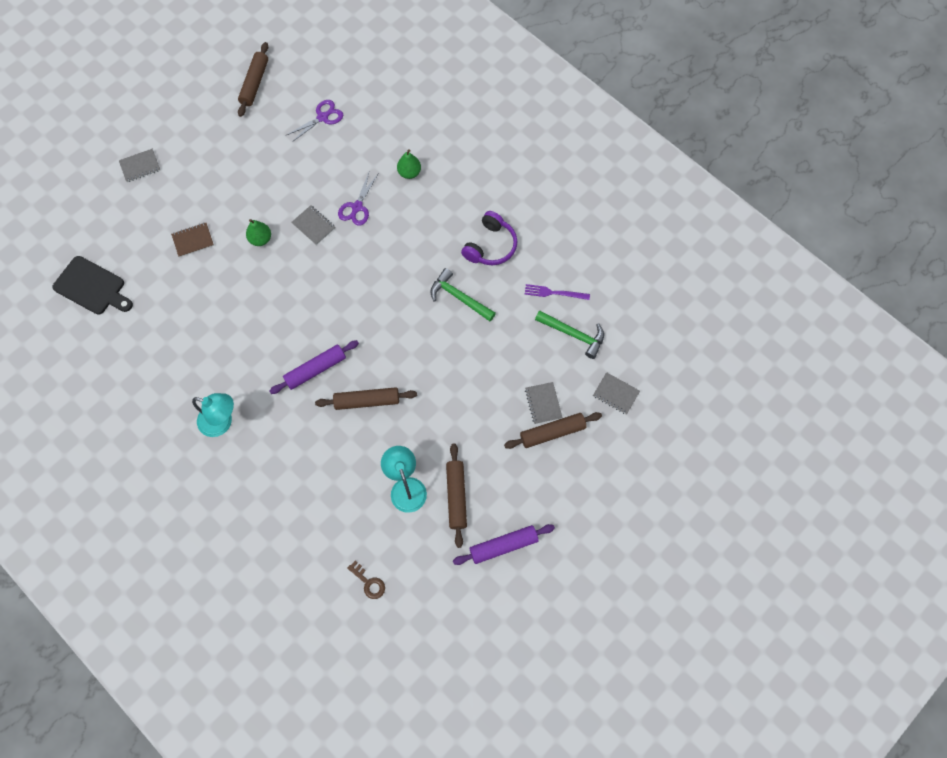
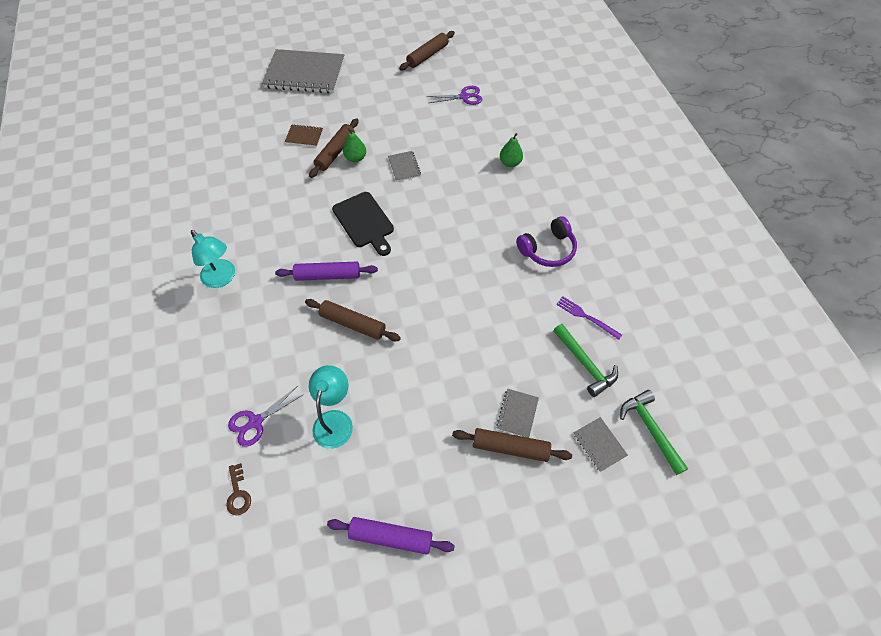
camera: 30 degrees right, 10 degrees down
(92, 287) = (208, 135): black cutting board -> black cutting board (364, 222)
(140, 166) = (305, 74): grey notebook -> grey notebook, size x2.35
(357, 207) = (449, 169): purple scissors -> purple scissors (255, 422)
(456, 496) = (376, 457): brown rolling pin -> brown rolling pin (335, 152)
(459, 297) = (492, 278): green hammer -> green hammer (650, 429)

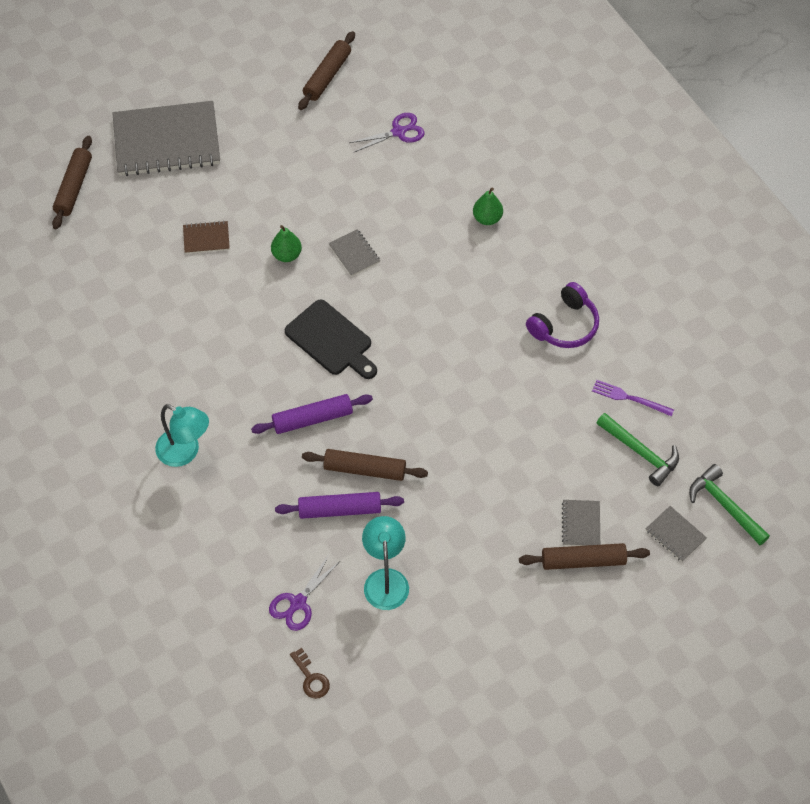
camera: 15 degrees left, 0 degrees up
(335, 152) = (257, 252): brown rolling pin -> brown rolling pin (74, 187)
(391, 537) = (487, 677): purple rolling pin -> purple rolling pin (339, 509)

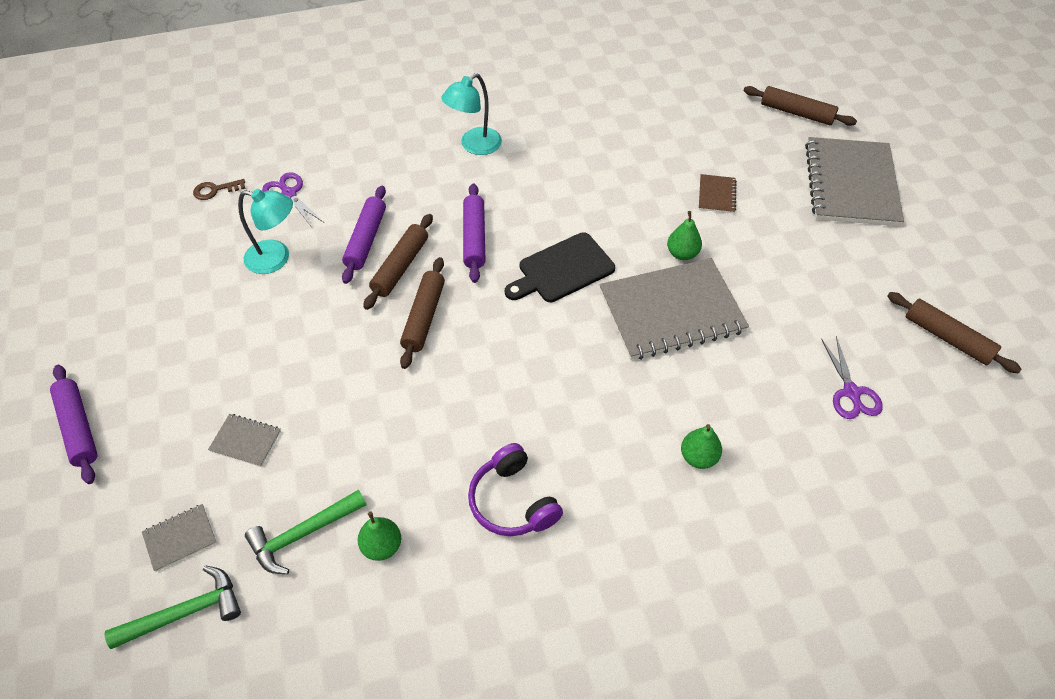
camera: 105 degrees right, 5 degrees down
(354, 254) = (671, 311): grey notebook -> grey notebook, size x2.35
(583, 561) = (202, 430): brown rolling pin -> brown rolling pin (424, 317)
(615, 660) = (78, 427): none -> purple rolling pin
(629, 398) = (382, 546): purple fork -> green pear

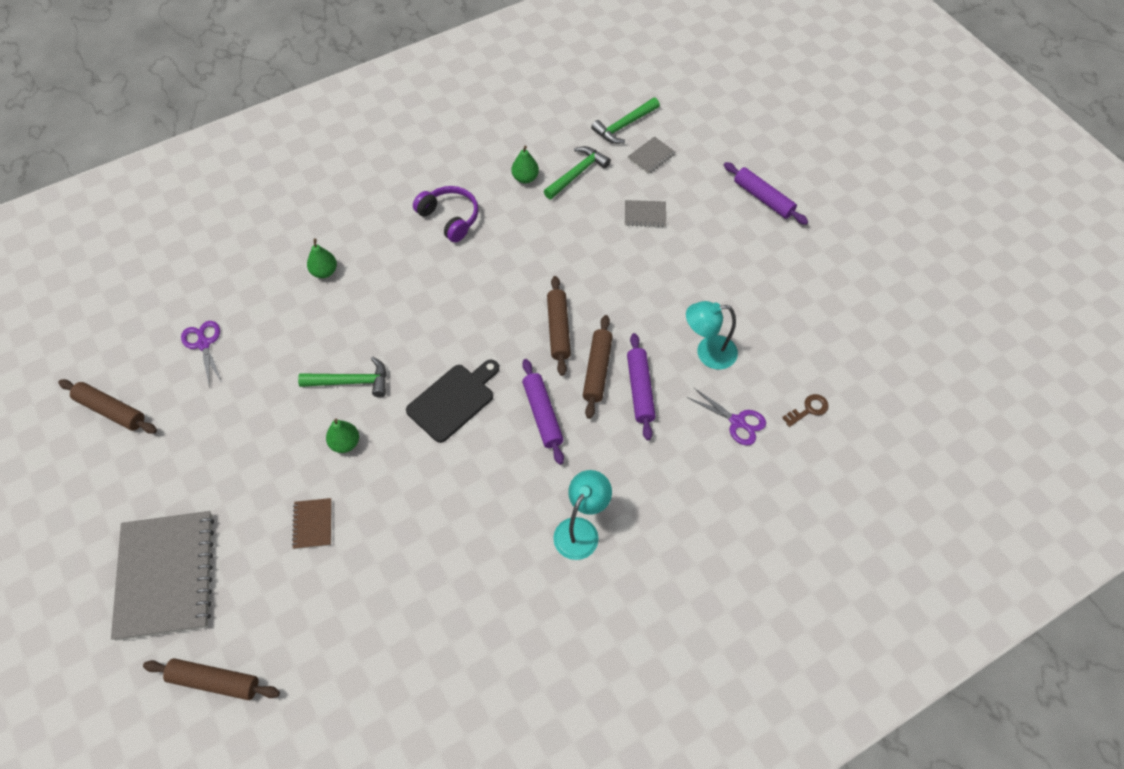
camera: 165 degrees right, 5 degrees up
(671, 311) = (351, 382): grey notebook -> green hammer

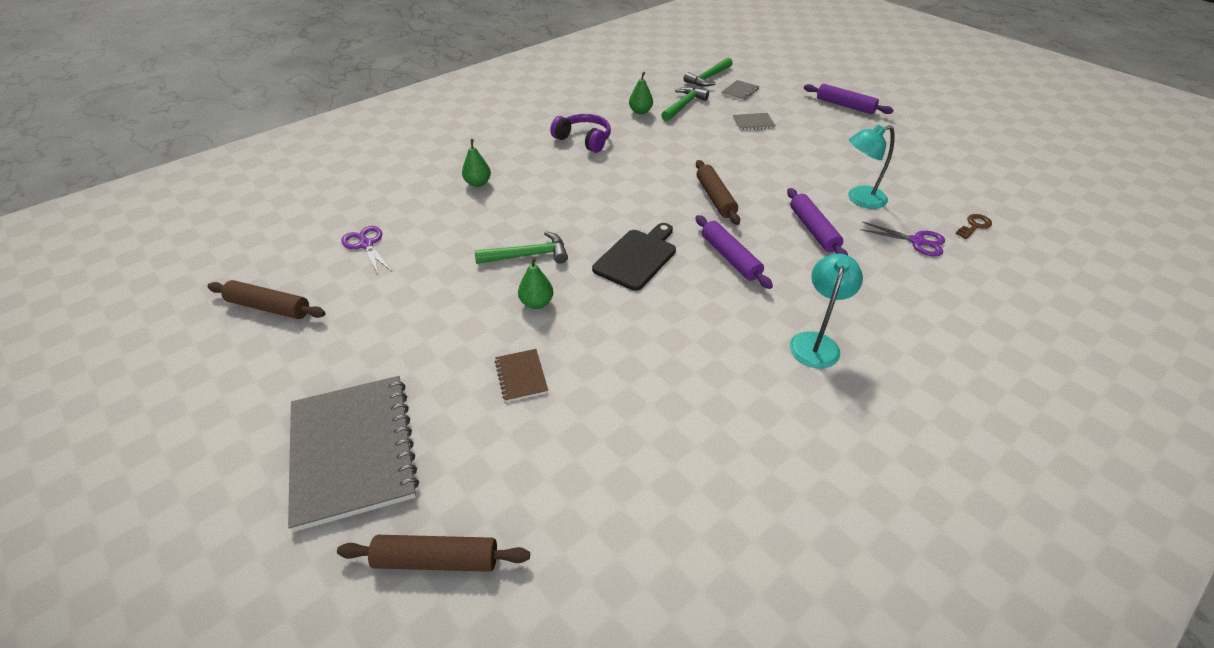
camera: 10 degrees left, 15 degrees down
(597, 370) = (765, 221): brown rolling pin -> none

